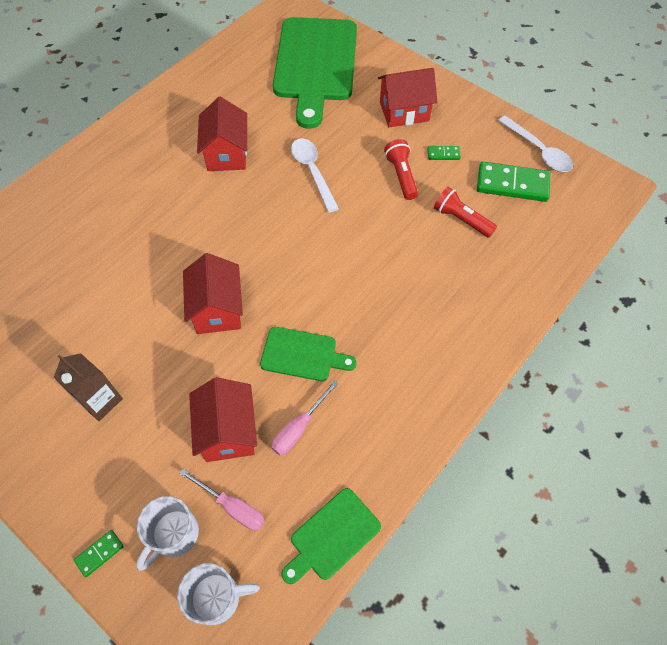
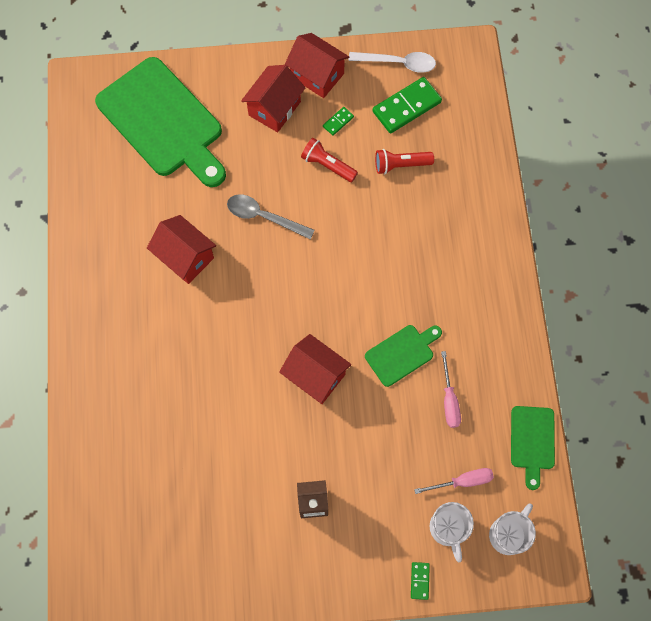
camera: 45 degrees left, 10 degrees up
(228, 431) = (411, 443): red house -> red house (317, 75)
(313, 172) = (264, 217): white spoon -> grey spoon

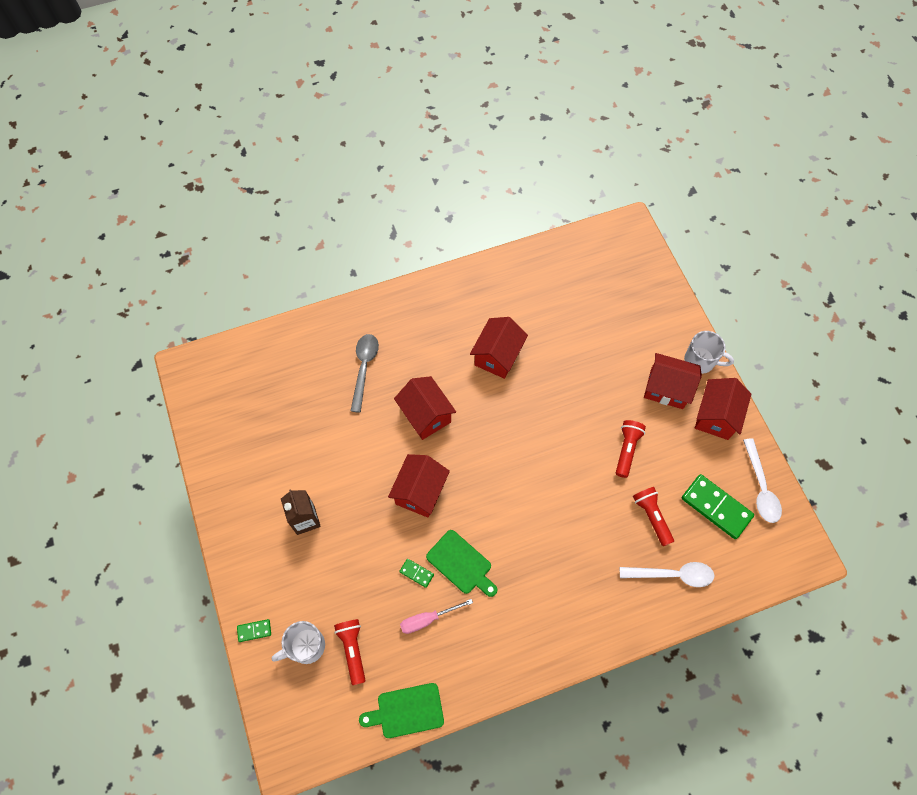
camera: 75 degrees right, 5 degrees down
(163, 121) = (618, 302): green cutting board -> none
(231, 349) = (425, 415): none -> red house
(264, 217) = (556, 409): grey spoon -> grey spoon (364, 368)
(338, 122) = (675, 448): green domino -> green domino (416, 573)
(460, 166) = (672, 575): none -> white spoon
(462, 481) = (352, 650): pink screwdriver -> red flashlight
(508, 534) = (311, 706): white mug -> white mug (700, 361)

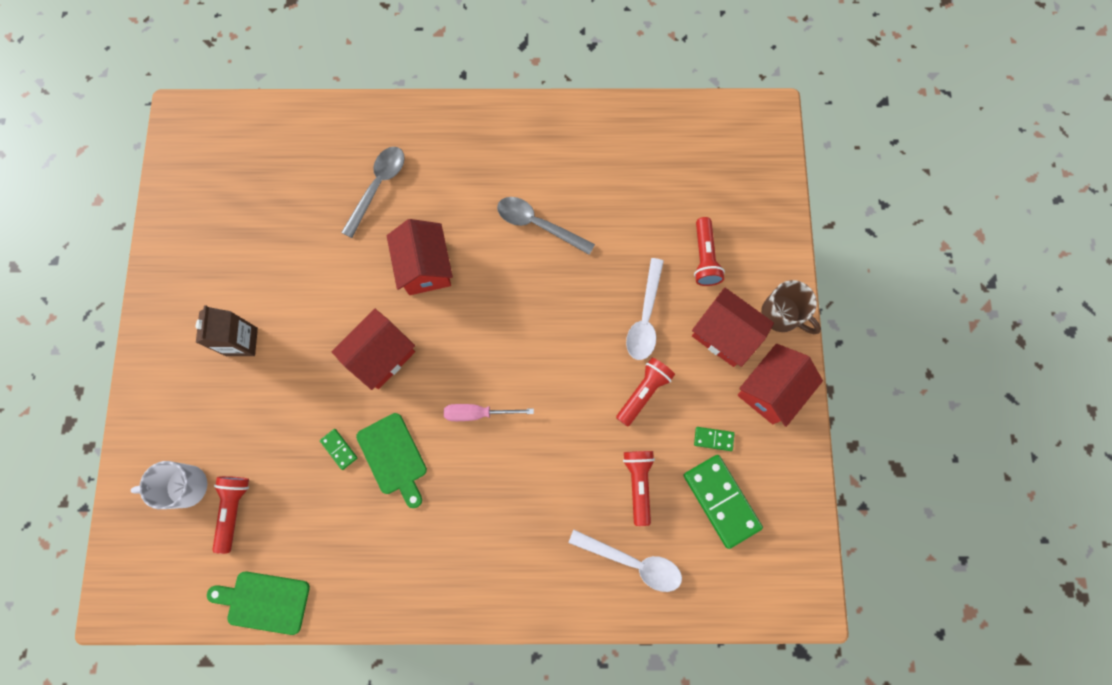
camera: 20 degrees right, 10 degrees up
(254, 631) = (137, 448): green domino -> green domino (713, 439)
(427, 619) = (330, 507): pink screwdriver -> pink screwdriver (478, 413)
(497, 356) = (538, 224): red house -> grey spoon
(628, 339) = (704, 258): none -> red flashlight
(700, 361) = (782, 314): white mug -> brown mug
(760, 487) = (786, 497): white spoon -> white spoon (645, 317)

